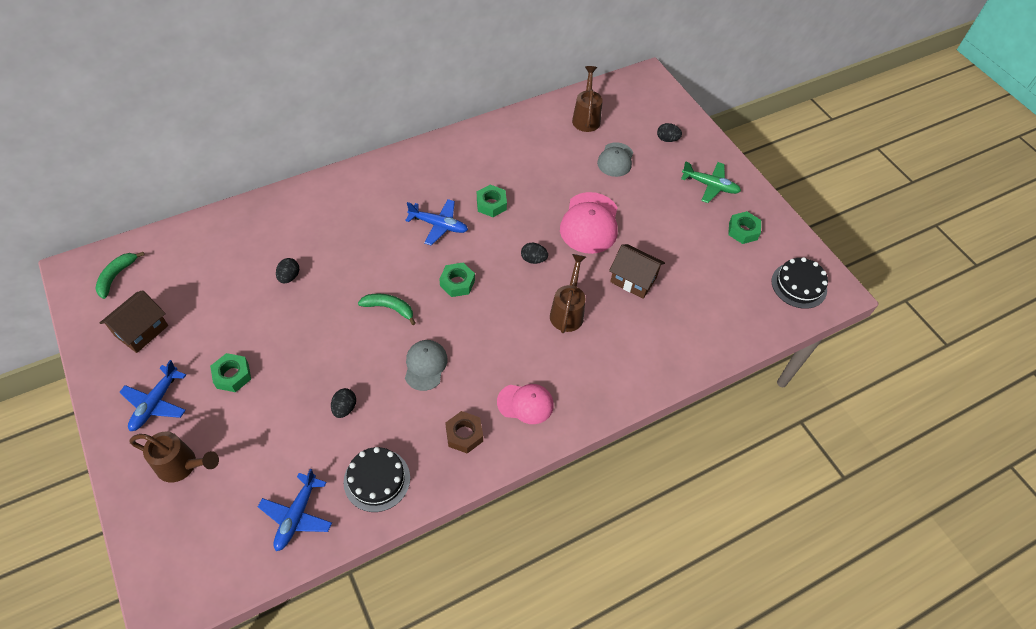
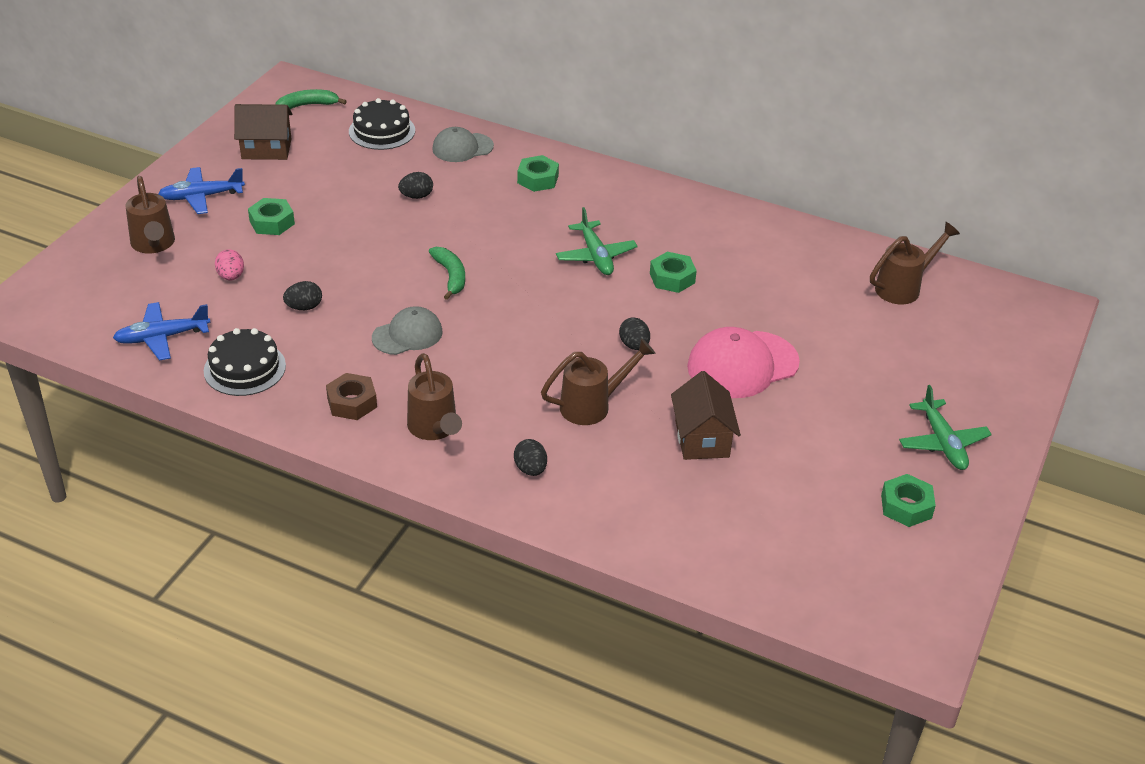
camera: 55 degrees right, 15 degrees down
(269, 434) = (231, 276): none -> pink egg
(439, 225) = (596, 256): blue plane -> green plane
(457, 283) = (536, 306): green nut -> green nut (538, 179)
(525, 403) = (434, 429): pink cap -> brown watering can
(615, 160) = (869, 341): grey cap -> grey cap (462, 148)
(667, 139) = (967, 370): black egg -> black egg (530, 469)
(799, 285) = (882, 601): black cake -> black cake (382, 131)

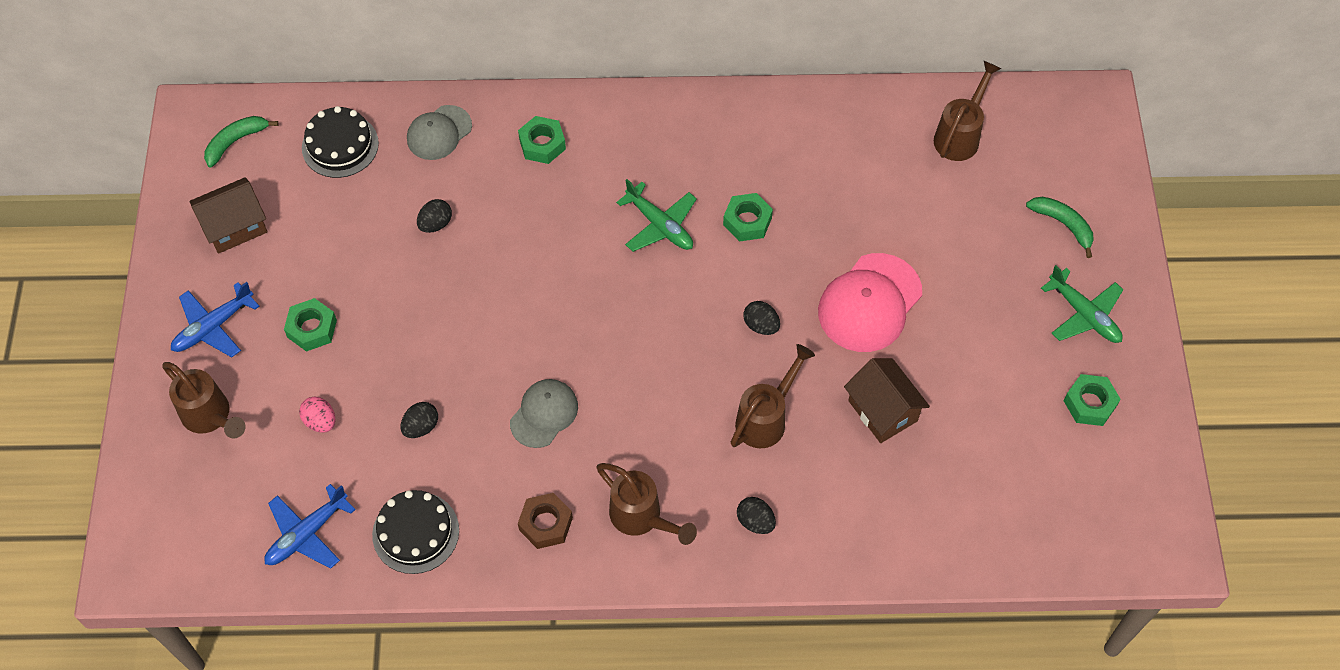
camera: 25 degrees left, 20 degrees up
(450, 276) = (537, 318): green banana -> green banana (1063, 224)

